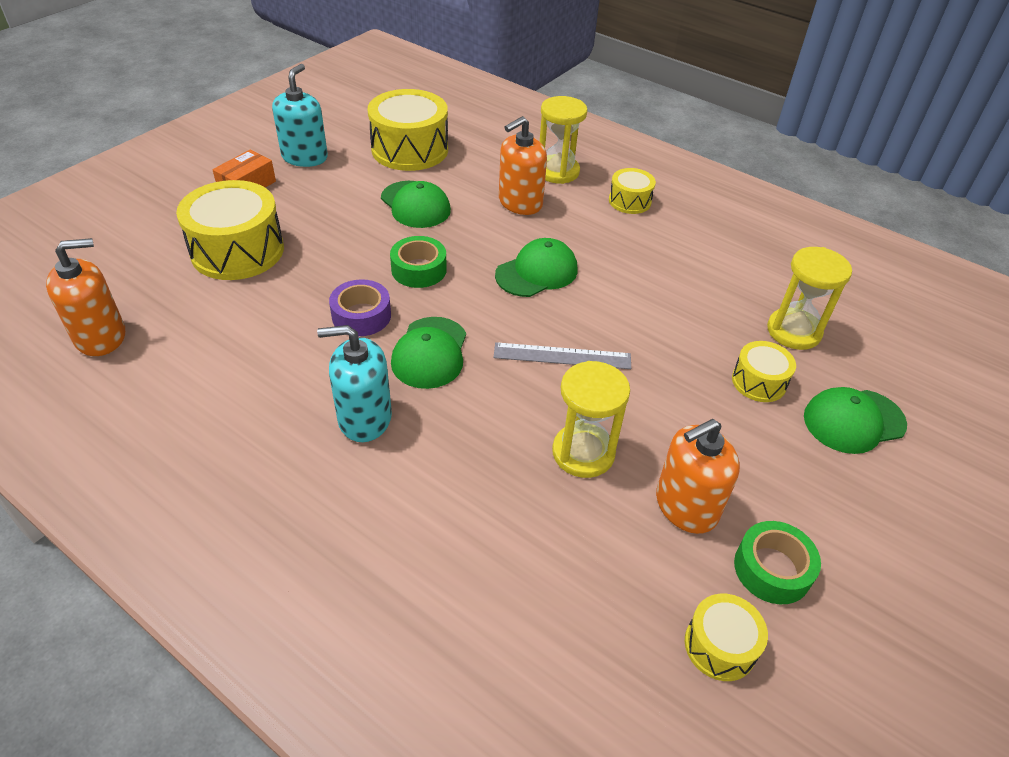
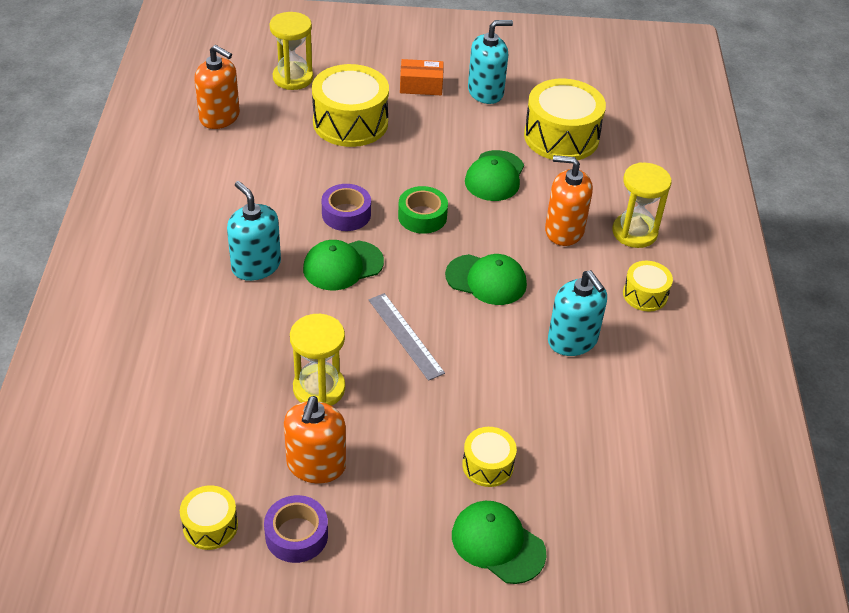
camera: 55 degrees right, 0 degrees up
(649, 261) = (572, 340): none -> turquoise soap dispenser
(686, 506) = (316, 465): orange soap dispenser -> orange soap dispenser turned 105 degrees counterclockwise
(772, 569) = (296, 535): green tape -> purple tape
(793, 331) = (576, 469): yellow hourglass -> yellow hourglass (293, 78)

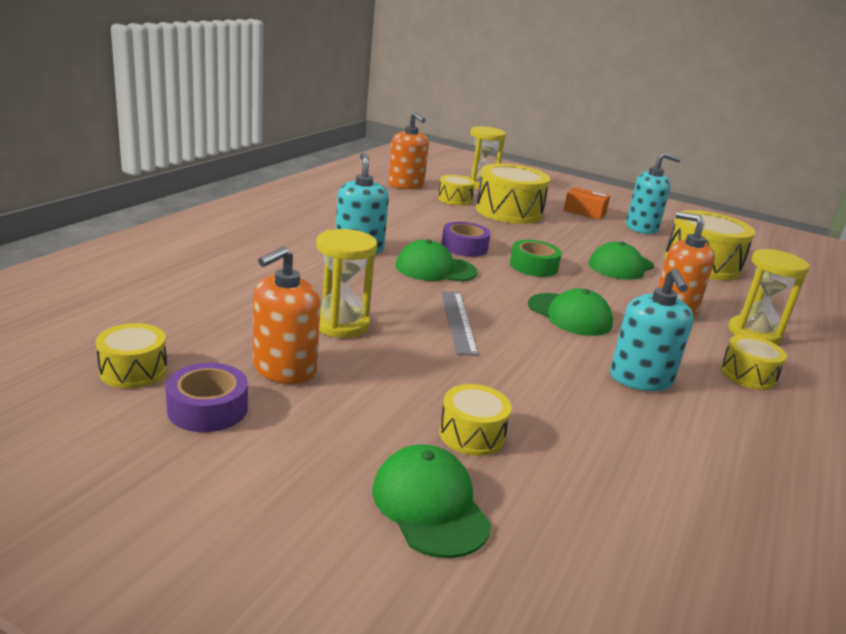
camera: 25 degrees right, 20 degrees down
(286, 123) = (455, 199): none -> yellow drum

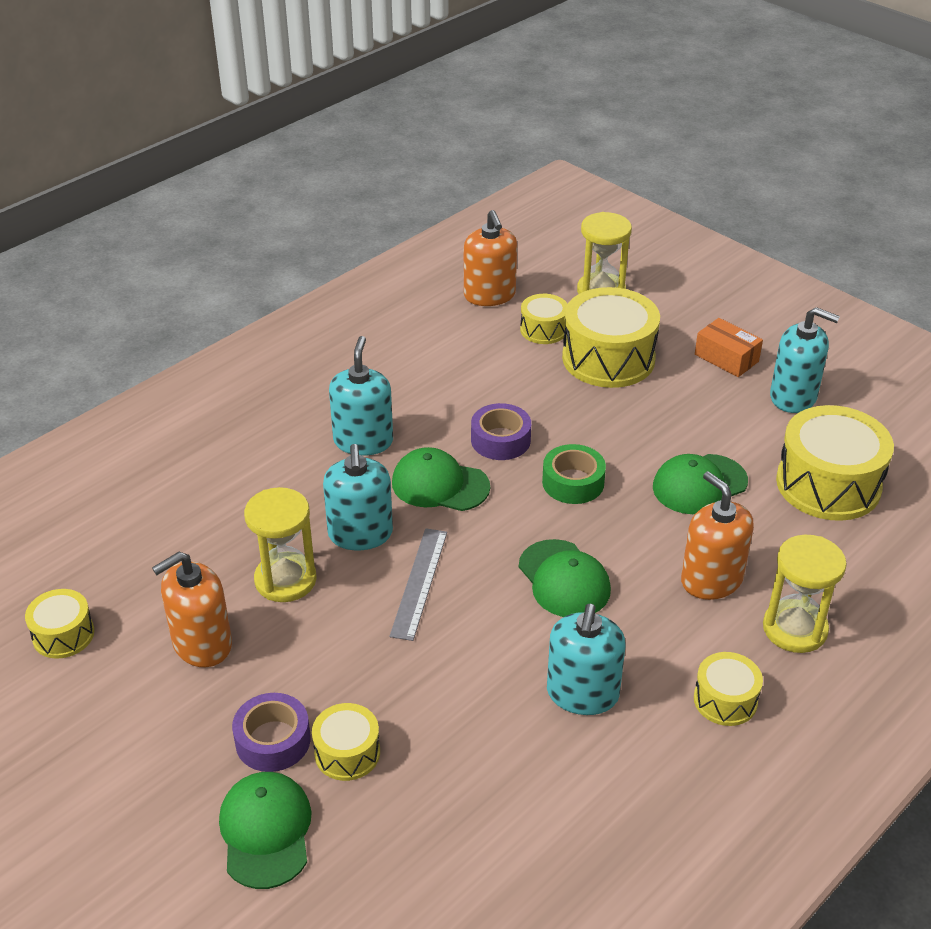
camera: 20 degrees right, 15 degrees up
(208, 408) = (115, 691): purple tape -> purple tape (273, 740)
(389, 296) = (360, 534): none -> turquoise soap dispenser

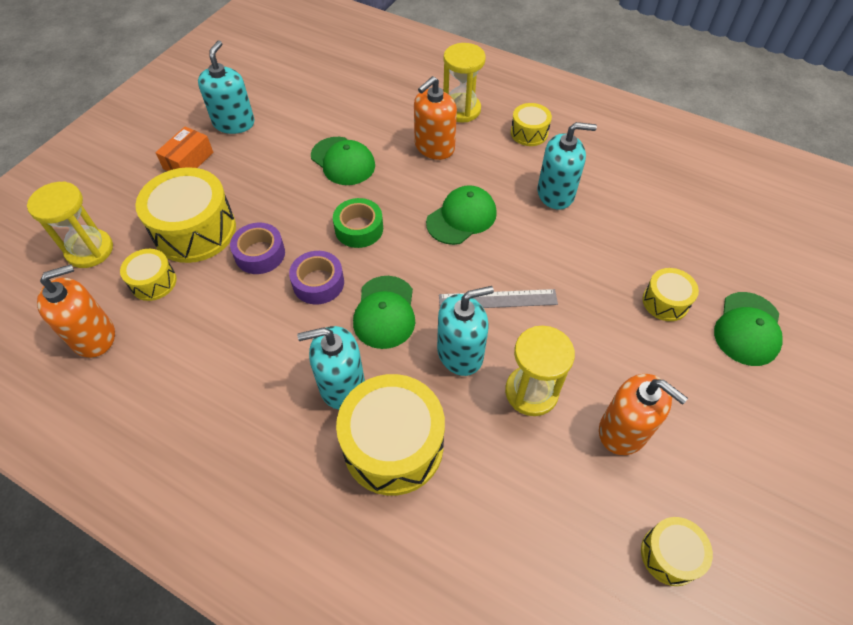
camera: 105 degrees left, 15 degrees up
(266, 831) = (747, 329): green cap -> green cap turned 45 degrees counterclockwise
(273, 740) = (680, 348): purple tape -> purple tape (260, 254)
(828, 484) = (326, 102): yellow drum -> yellow drum (393, 445)

